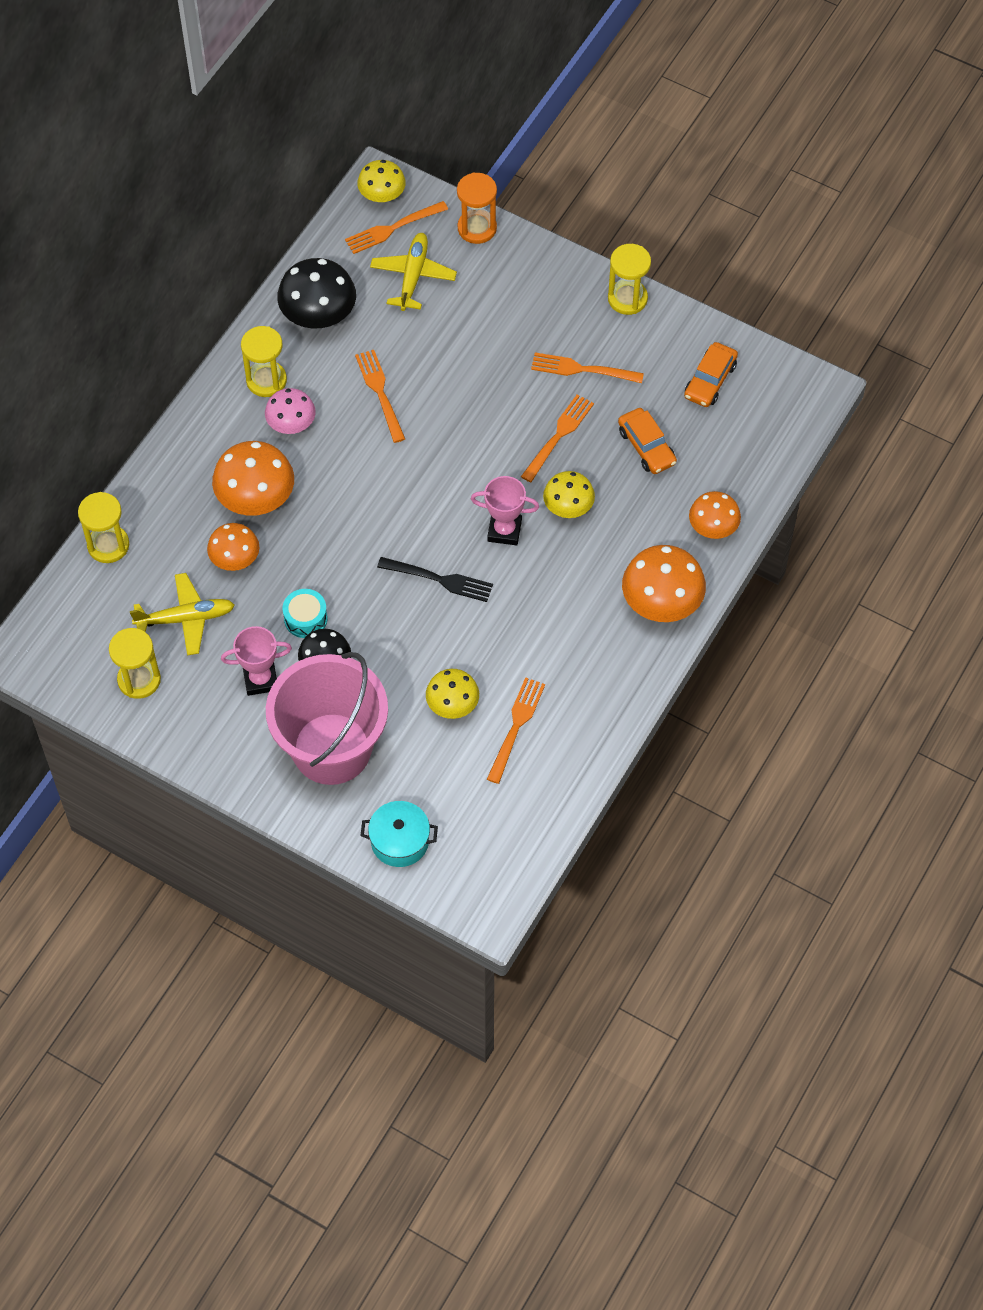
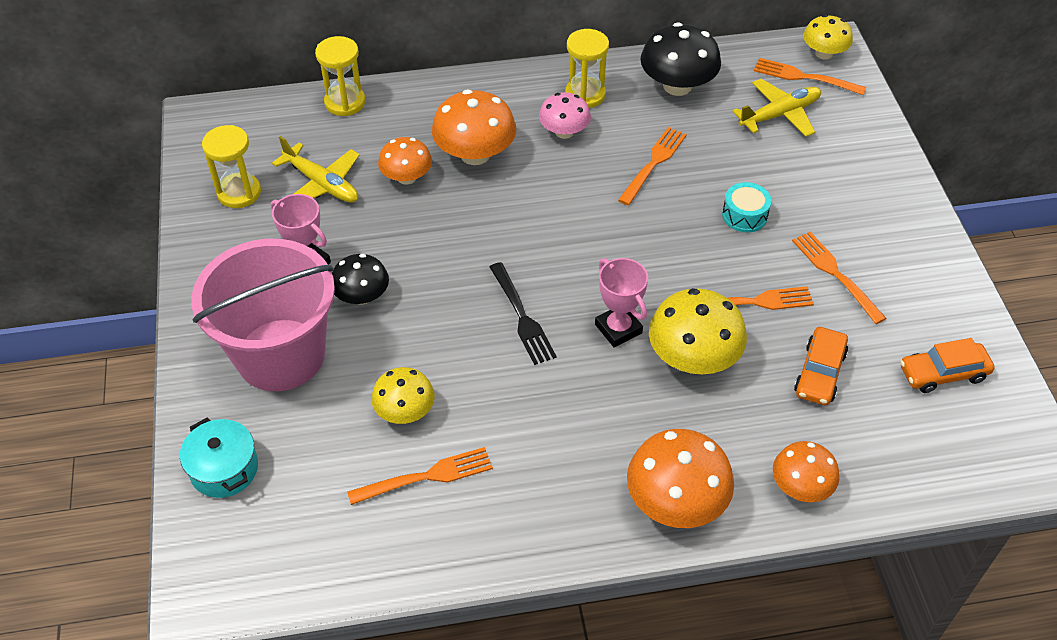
camera: 50 degrees right, 10 degrees down
(305, 619) = (394, 255): turquoise drum -> turquoise drum (744, 215)
(477, 228) = (871, 122): orange hourglass -> none
(568, 506) = (693, 357): yellow mushroom -> yellow mushroom, size x1.59
(627, 298) = (940, 257): yellow hourglass -> none

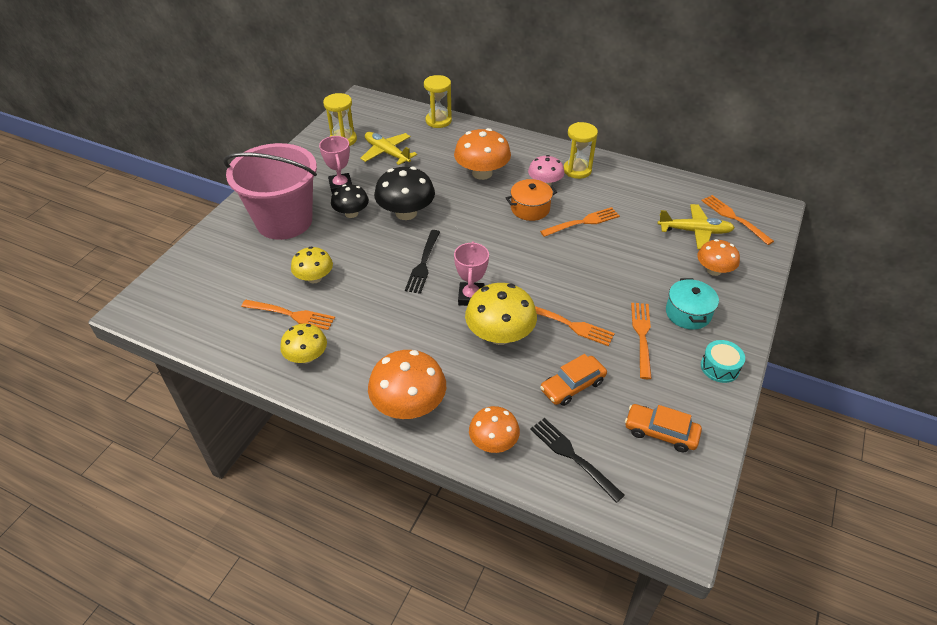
camera: 35 degrees right, 5 degrees down
(224, 469) = (204, 258): turquoise pot -> turquoise pot (688, 313)
(322, 184) = (387, 153): yellow plane -> yellow plane turned 150 degrees clockwise
(406, 177) = (433, 168): orange mushroom -> orange mushroom (714, 270)
(578, 175) = (530, 209): none -> orange pot
(677, 86) = (640, 188): black mushroom -> black mushroom (406, 213)
(744, 215) = (613, 275): turquoise drum -> turquoise drum (720, 367)
(824, 53) = (762, 210): yellow mushroom -> yellow mushroom (306, 356)
(888, 452) = (573, 456): none -> black fork

